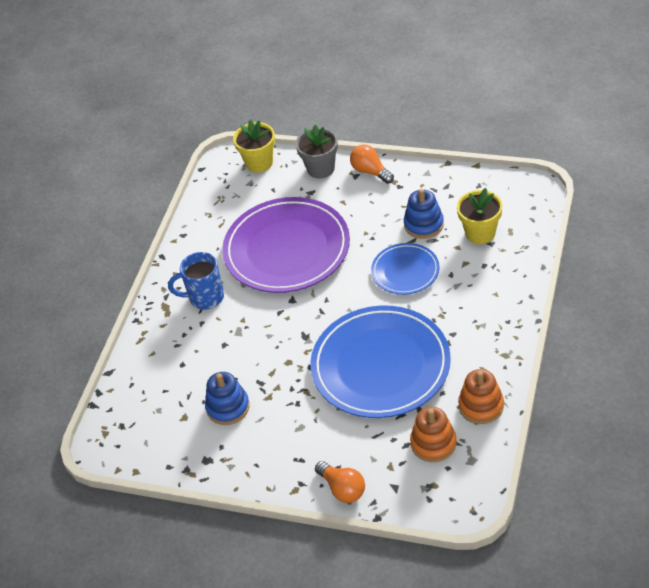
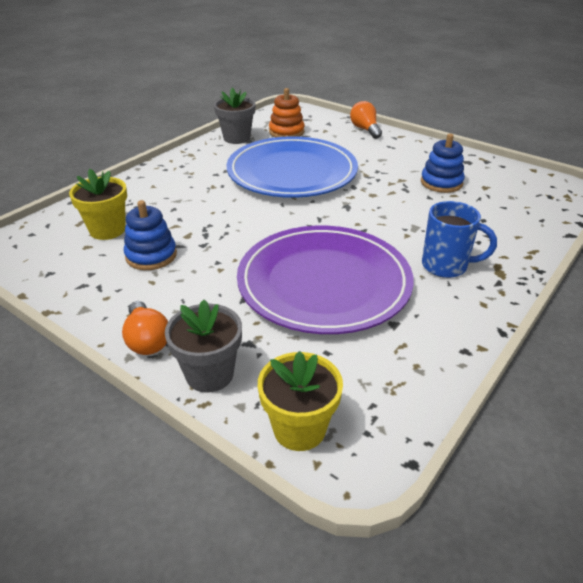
camera: 165 degrees left, 10 degrees down
(405, 271) = (212, 223): blue plate -> none
(481, 406) = (237, 138): orange stacking toy -> grey flower pot

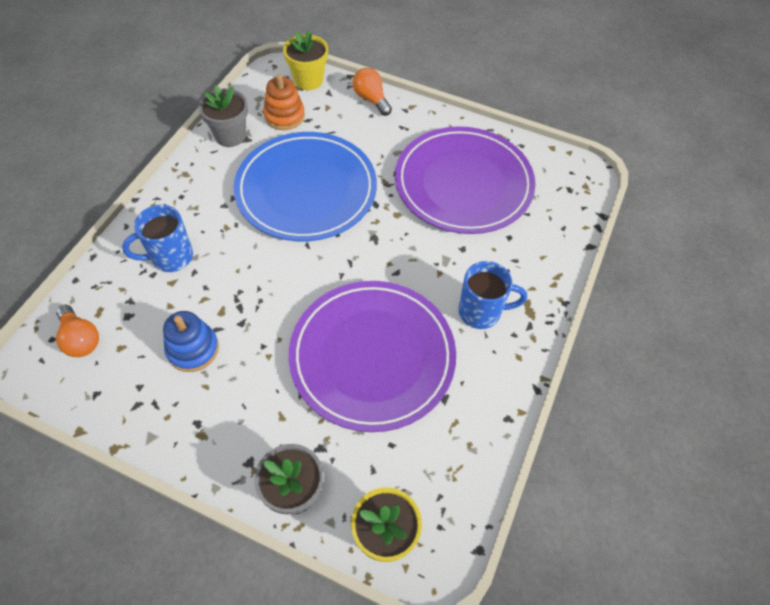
camera: 15 degrees left, 20 degrees up
(107, 230) = (133, 318): yellow flower pot -> yellow flower pot (308, 80)
(147, 340) = (225, 464): orange light bulb -> orange light bulb (80, 339)
(157, 198) = (170, 257): none -> blue mug
(441, 183) = (463, 184): blue stacking toy -> purple plate

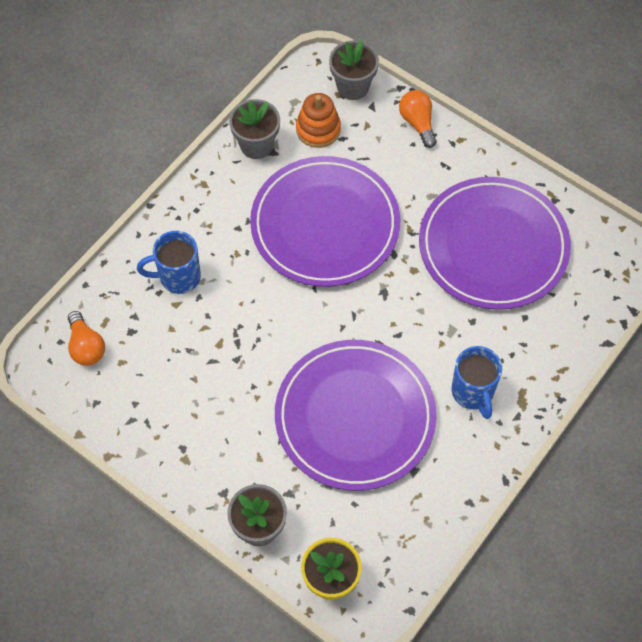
camera: 15 degrees right, 5 degrees up
(193, 349) = (188, 377): blue stacking toy -> none
(306, 190) = (325, 225): blue plate -> purple plate
(308, 80) = (353, 86): yellow flower pot -> grey flower pot
(481, 312) = (473, 393): blue mug -> blue mug turned 60 degrees clockwise

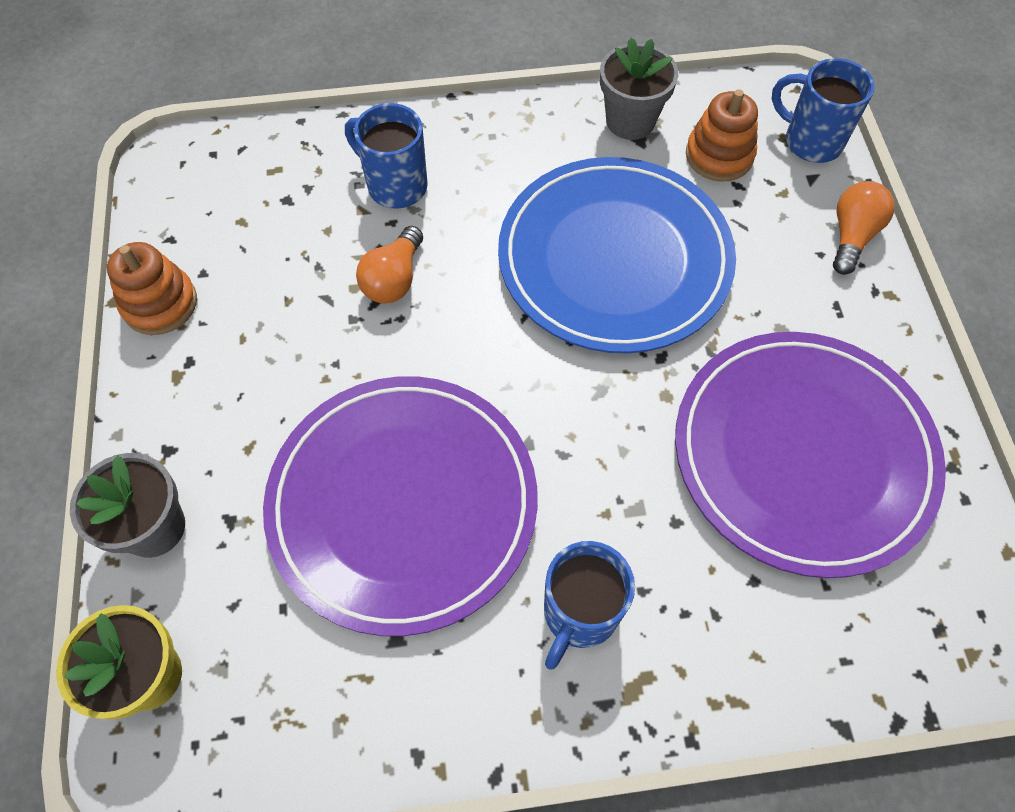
camera: 45 degrees right, 0 degrees up
(86, 346) = (229, 178): orange light bulb -> orange light bulb (394, 279)
(132, 436) = (160, 303): none -> orange stacking toy
(325, 225) = (614, 259): purple plate -> blue plate
(353, 86) = (810, 141): grey flower pot -> blue mug

